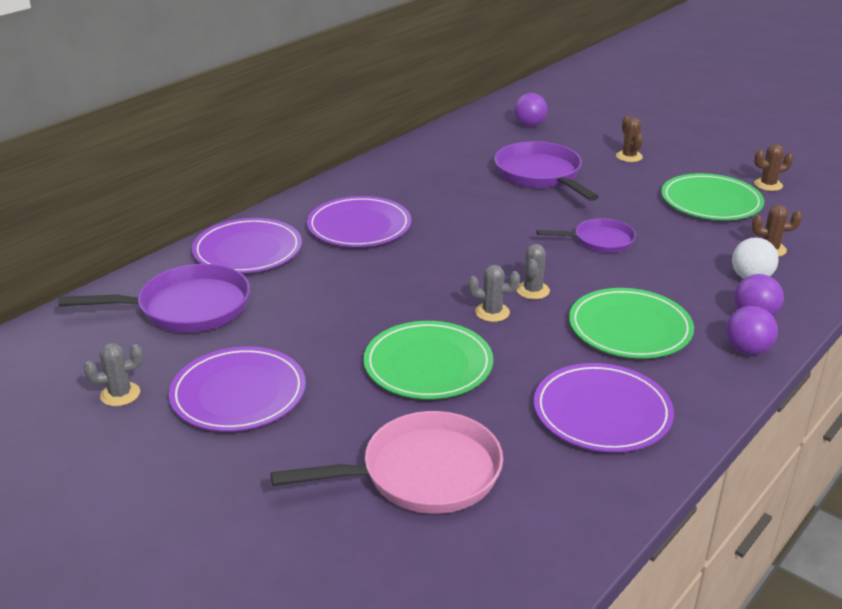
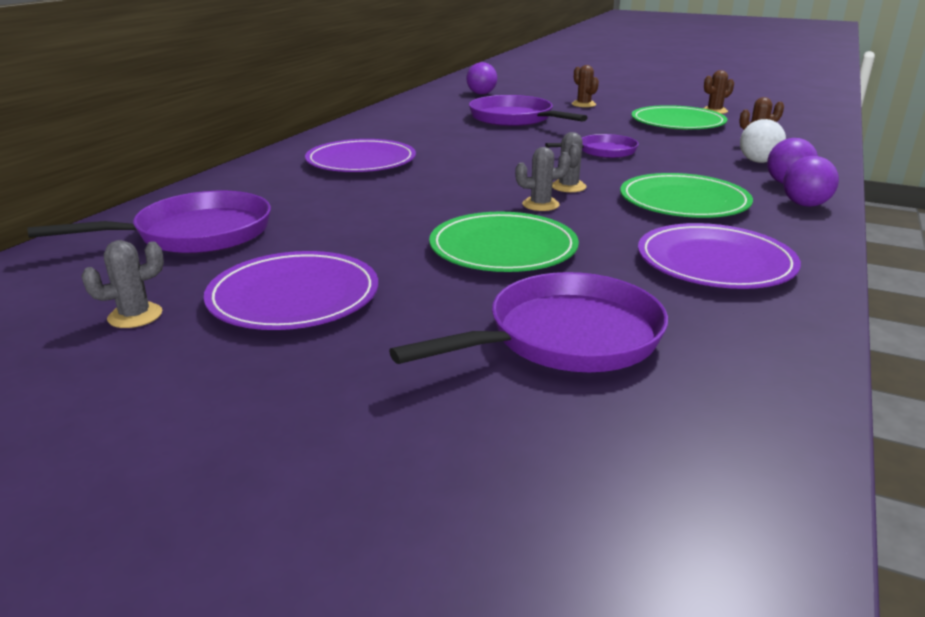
camera: 15 degrees left, 5 degrees down
(247, 250) = (248, 187): purple plate -> none
(422, 473) = (564, 338): pink pan -> purple pan

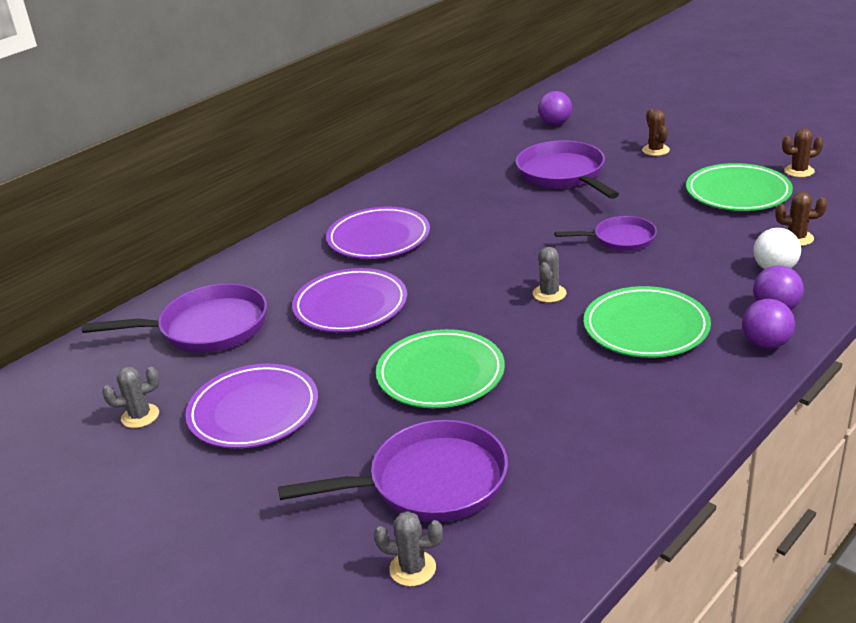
camera: 20 degrees right, 5 degrees up
(540, 204) = (507, 318): grey cactus -> grey cactus (412, 569)
(715, 262) = (612, 414): purple plate -> purple plate (350, 305)

